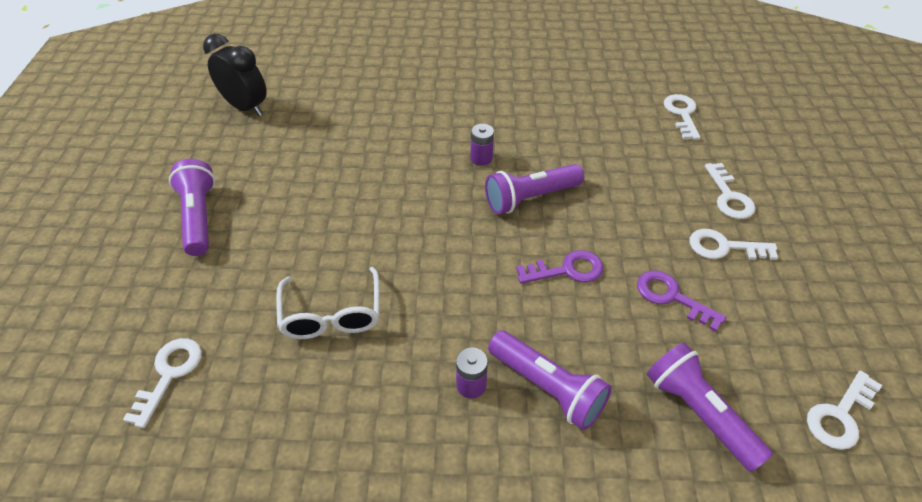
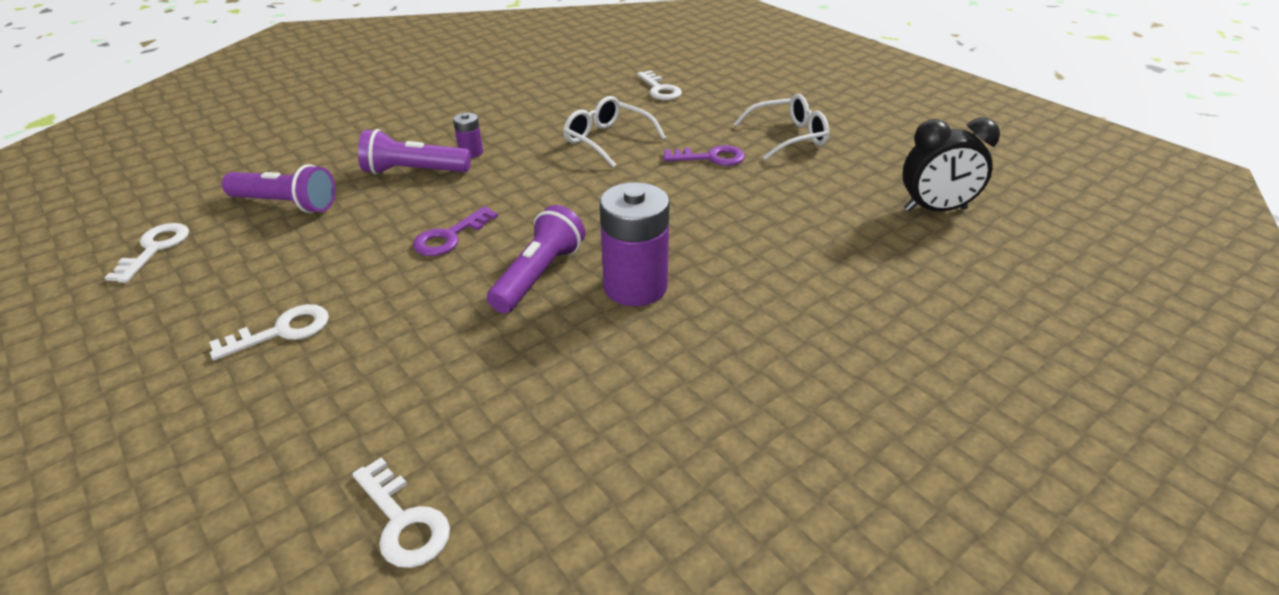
camera: 140 degrees right, 10 degrees down
(199, 217) = (788, 137): purple flashlight -> white glasses
(481, 158) = (635, 286): purple battery -> purple battery, size x2.08
(671, 297) = (333, 261): purple key -> purple key (711, 158)
(729, 196) = (284, 399): white key -> none

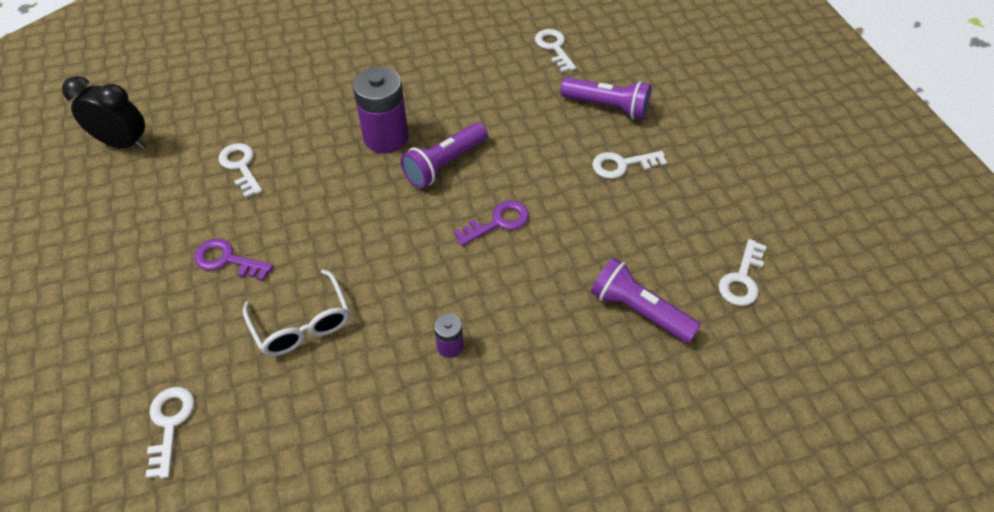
camera: 160 degrees left, 15 degrees up
(414, 172) = (514, 328): purple flashlight -> purple flashlight (607, 107)
(781, 219) = (241, 166): none -> white key
(788, 137) = (127, 270): white glasses -> none

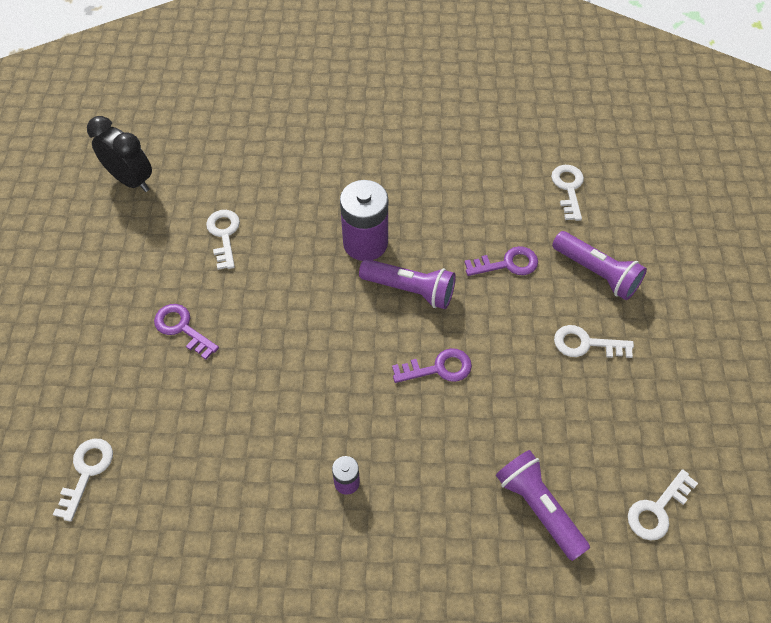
camera: 20 degrees right, 5 degrees up
(302, 324) = (225, 414): white glasses -> none
(444, 164) = (410, 290): purple flashlight -> purple flashlight turned 135 degrees counterclockwise
(525, 120) = (507, 264): none -> purple key

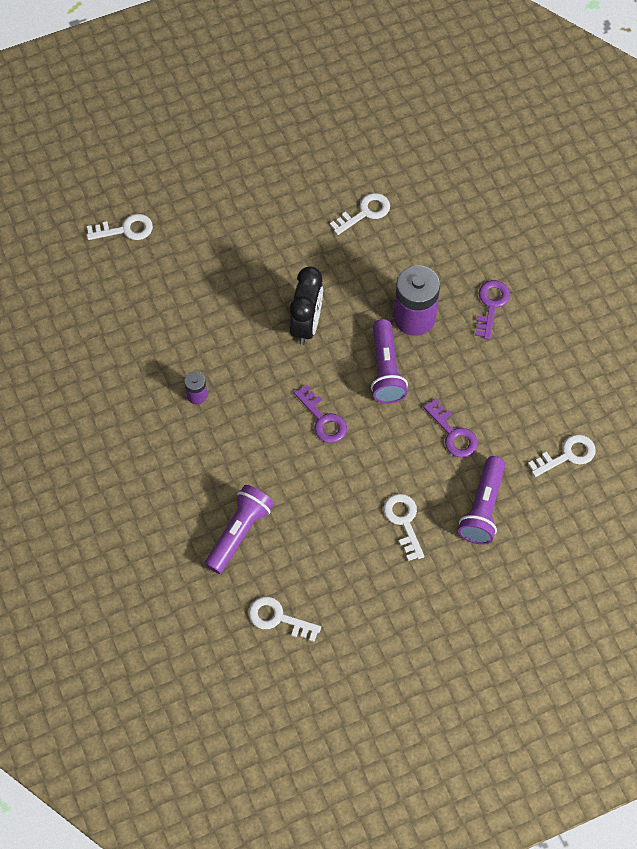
camera: 65 degrees right, 5 degrees up
(131, 180) = (381, 120): black clock -> black clock (306, 325)
(182, 328) = (265, 228): purple key -> purple key (491, 305)

